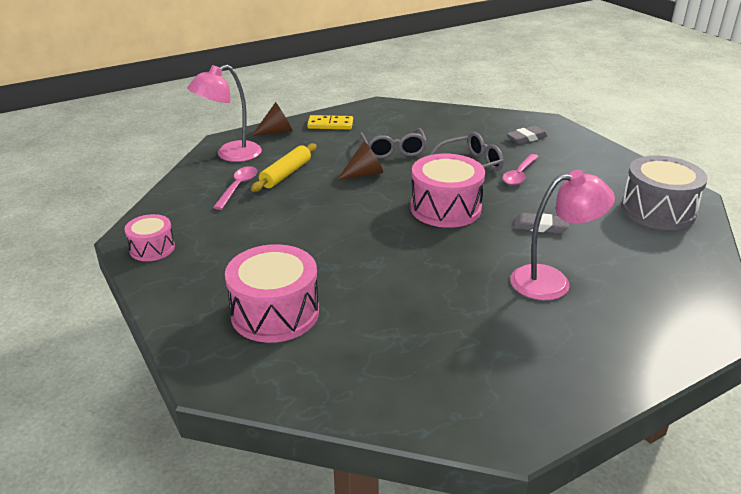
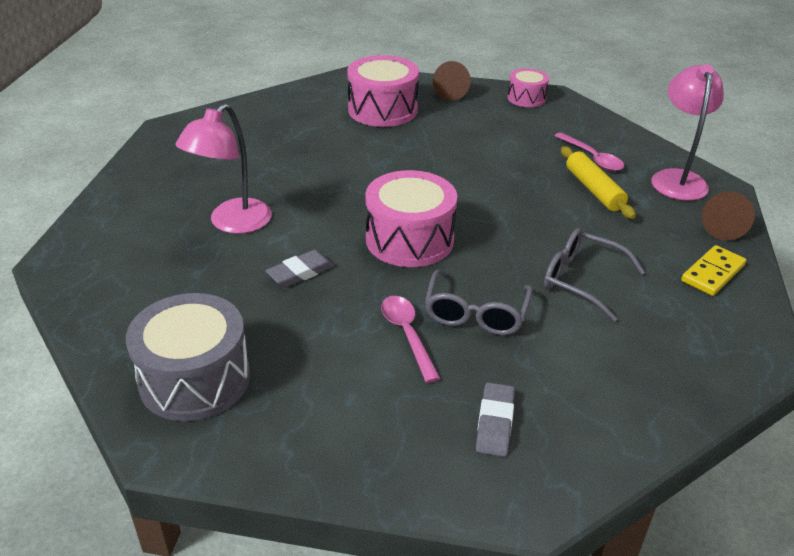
camera: 130 degrees right, 5 degrees up
(364, 174) = (542, 231): brown cone -> brown cone (452, 92)

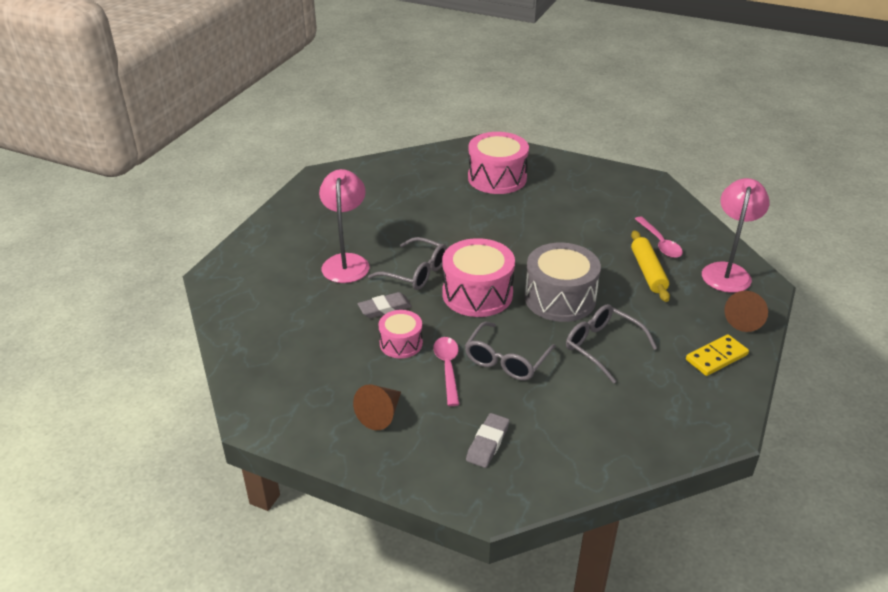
camera: 15 degrees right, 0 degrees up
(195, 379) = (286, 376): grey drum -> grey drum (560, 298)
(232, 223) = (346, 262): pink lamp -> pink lamp turned 135 degrees clockwise
(325, 224) = (416, 272): none -> grey glasses
(452, 92) = (563, 168): brown cone -> brown cone (380, 414)
(526, 98) = (626, 180): pink drum -> pink drum (401, 343)

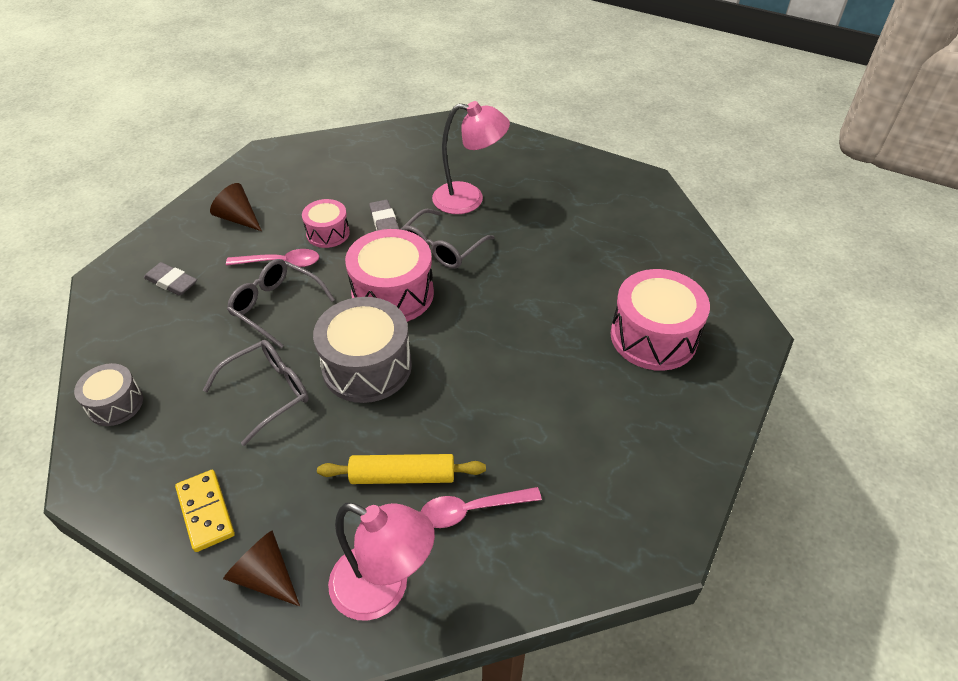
camera: 95 degrees right, 10 degrees up
(646, 438) = (115, 404): none -> grey drum

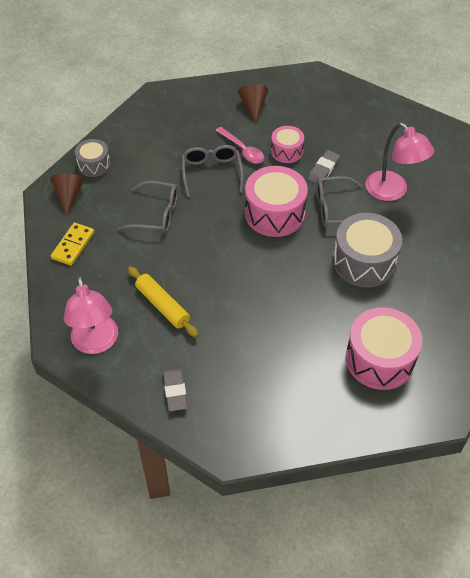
camera: 50 degrees right, 5 degrees up
(171, 282) = (182, 120): grey eraser -> grey eraser (175, 391)
(265, 576) = (63, 293): brown cone -> brown cone (69, 196)
(367, 366) = (213, 240): grey drum -> grey drum (364, 262)
(472, 510) = (170, 348): pink spoon -> none

